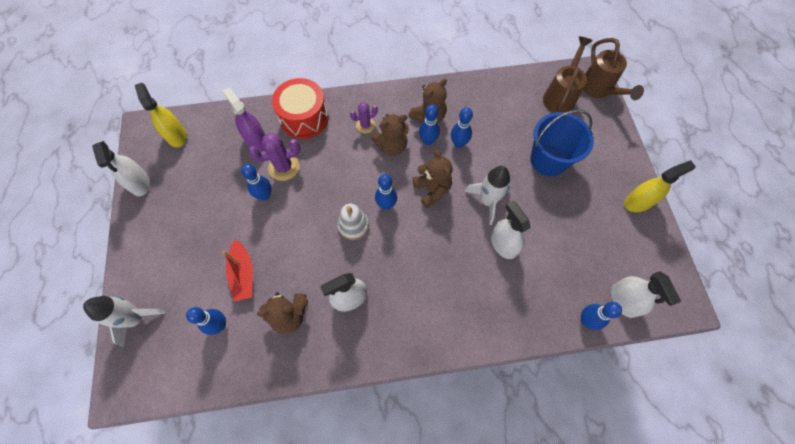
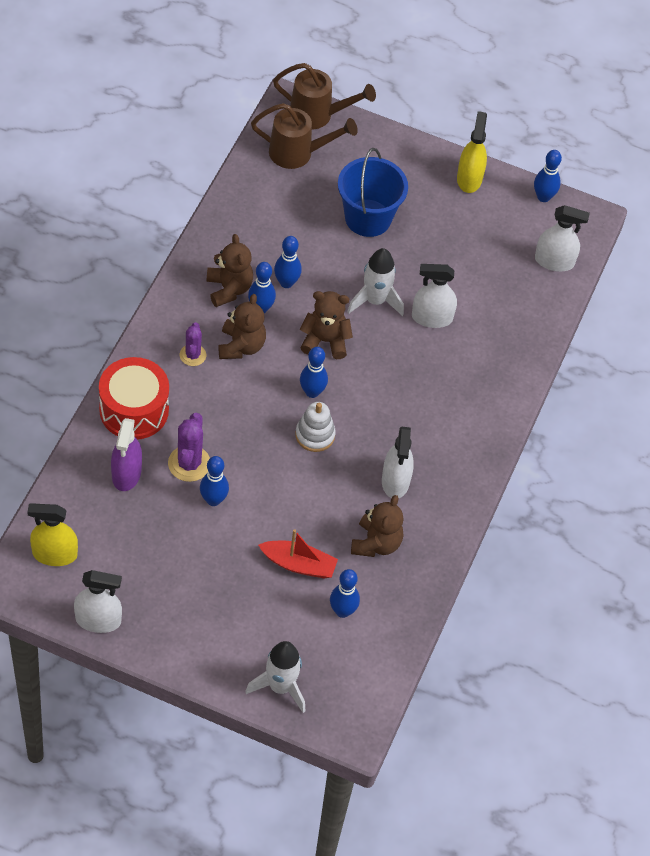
camera: 65 degrees left, 10 degrees down
(256, 139) = (126, 473): purple spray bottle -> purple spray bottle turned 75 degrees counterclockwise
(560, 96) = (298, 153): brown watering can -> brown watering can turned 135 degrees clockwise
(586, 320) = (552, 302): blue bowling pin -> blue bowling pin (543, 197)

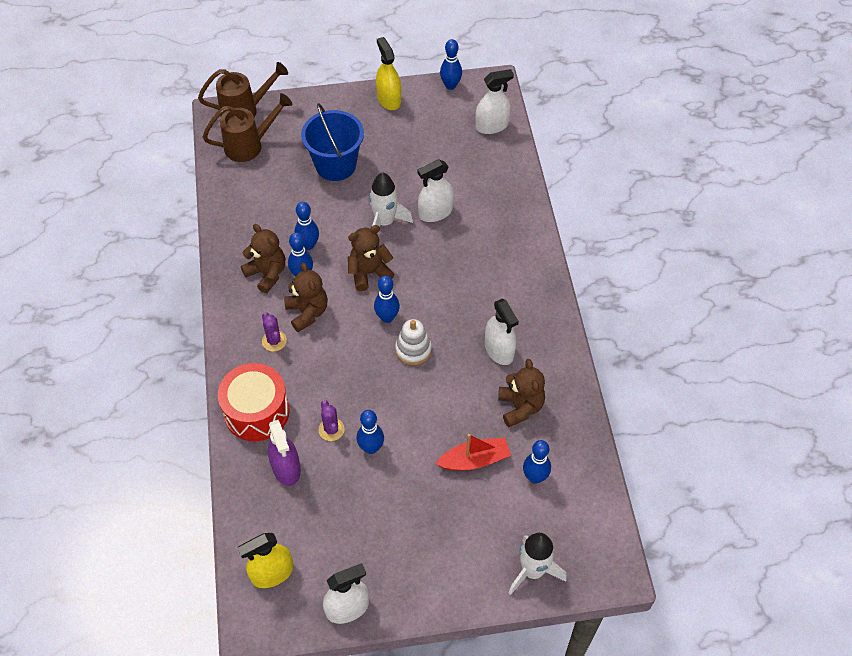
camera: 25 degrees left, 0 degrees up
(189, 463) = (331, 429): purple cactus -> purple cactus, size x0.65

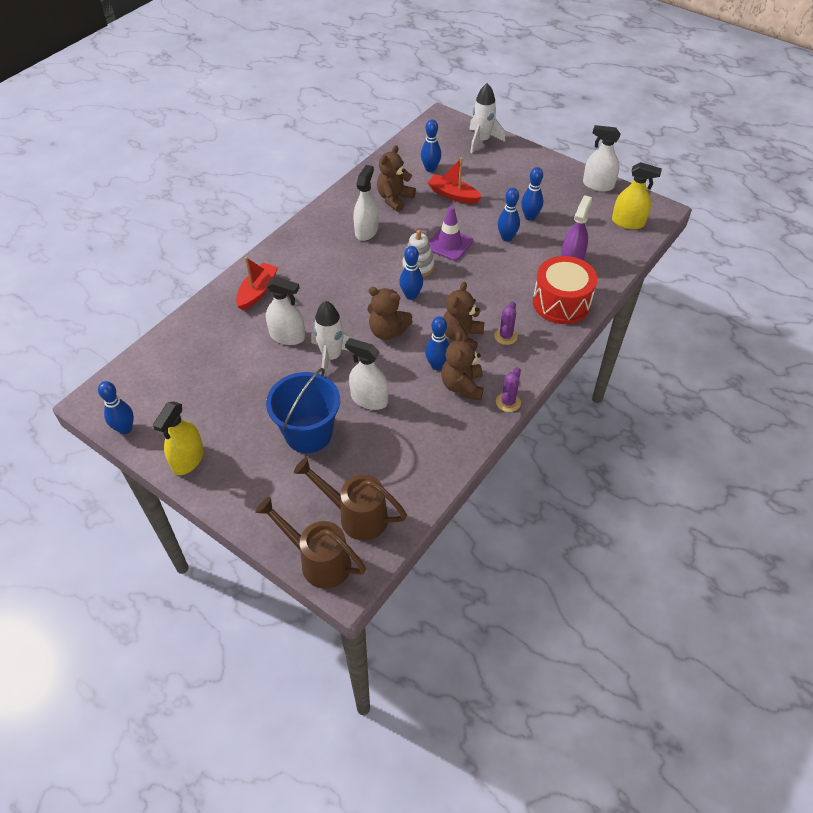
camera: 135 degrees left, 5 degrees down
(308, 245) = (407, 384): blue bowling pin -> blue bowling pin (530, 217)
(331, 429) = (521, 262): purple cactus -> purple cactus (508, 402)
(413, 396) = (449, 244): none -> purple traffic cone
(491, 126) = (152, 367): white spray bottle -> white spray bottle (369, 399)
(505, 226) = (257, 291): none -> red boat

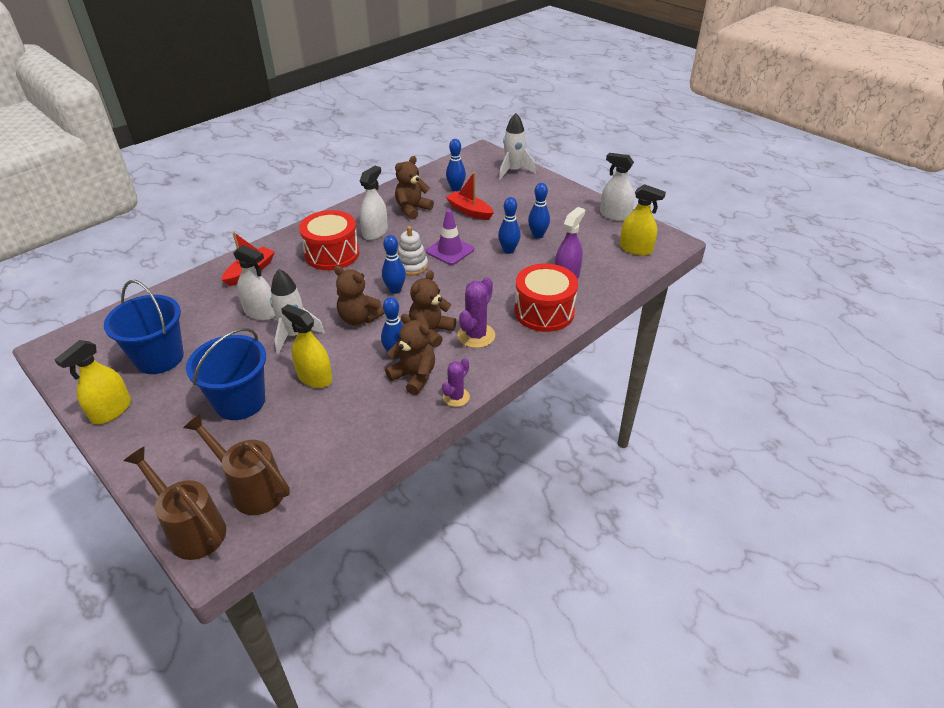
camera: 10 degrees right, 10 degrees down
(125, 429) = (67, 375): blue bowling pin -> none
(209, 398) = (159, 358): none -> blue bucket
(332, 261) = (332, 254): none -> red drum
(369, 399) = (314, 377): white spray bottle -> yellow spray bottle
(462, 386) = (414, 376): brown teddy bear -> brown teddy bear turned 120 degrees clockwise
(505, 336) = (476, 335): purple cactus -> purple cactus, size x1.54

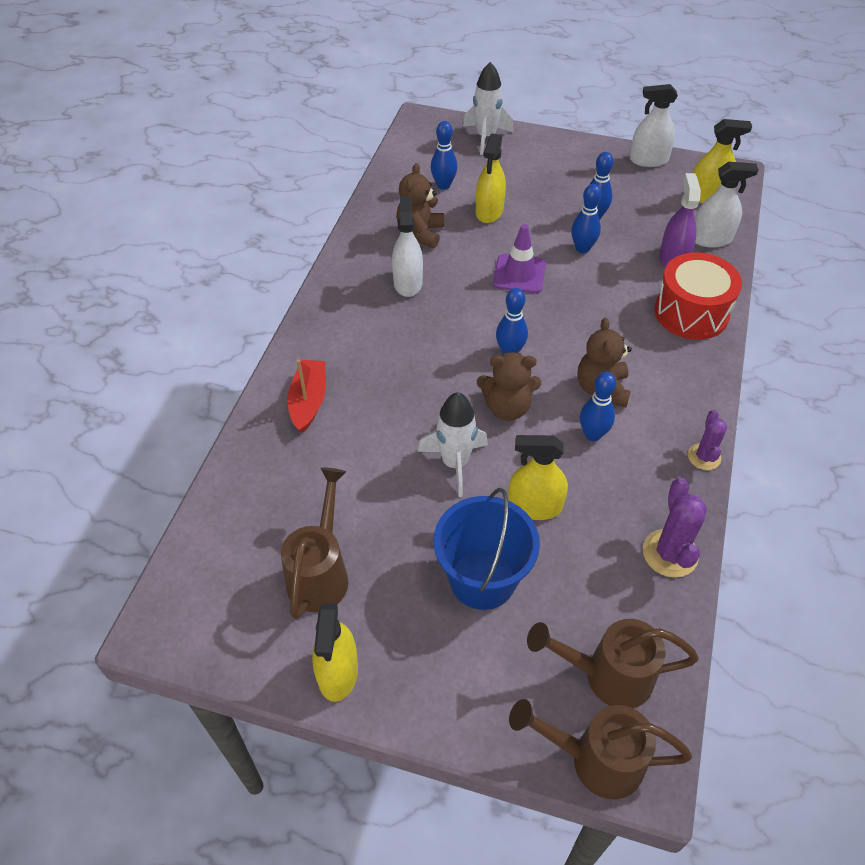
camera: 30 degrees left, 10 degrees up
(159, 358) = (321, 572): blue bucket -> brown watering can
(260, 312) = (381, 451): white spray bottle -> white spray bottle (711, 239)
(332, 254) = (386, 334): red drum -> none
(412, 266) = (497, 312): white stacking toy -> none
(414, 376) = (638, 453): brown teddy bear -> none
(469, 211) = (489, 211): red boat -> yellow spray bottle
(476, 335) = (652, 372): purple cactus -> purple cactus (670, 553)

